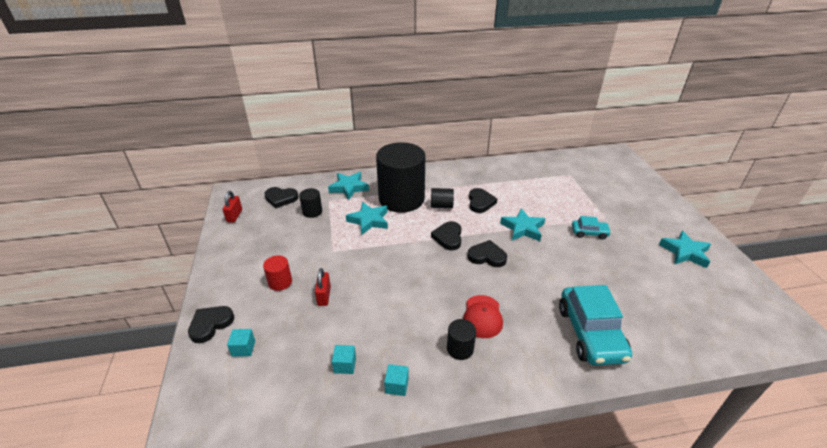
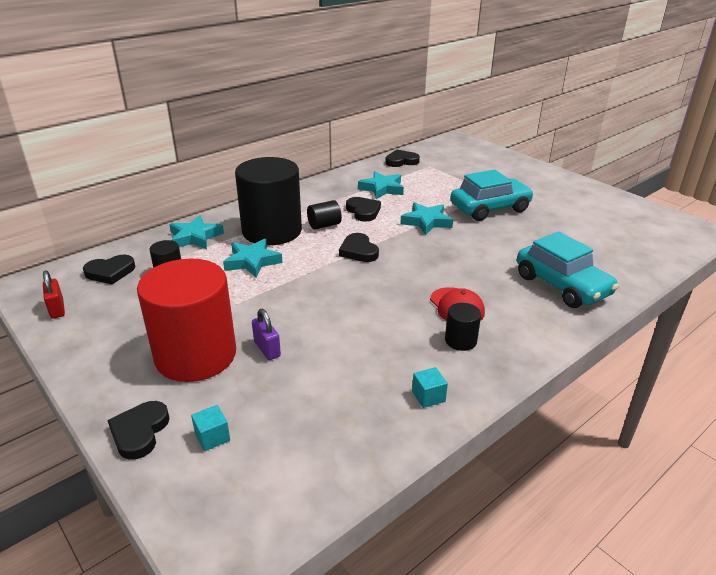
camera: 30 degrees left, 5 degrees down
(280, 282) = (196, 355): red cylinder -> red cylinder, size x2.42
(324, 296) = (267, 349): red padlock -> purple padlock
(345, 365) = (355, 402): turquoise cube -> none
(487, 256) = (414, 255): black heart -> black heart (401, 161)
(589, 233) = (490, 208): turquoise car -> turquoise car, size x2.00
(685, 252) = (579, 201): turquoise star -> turquoise star (382, 189)

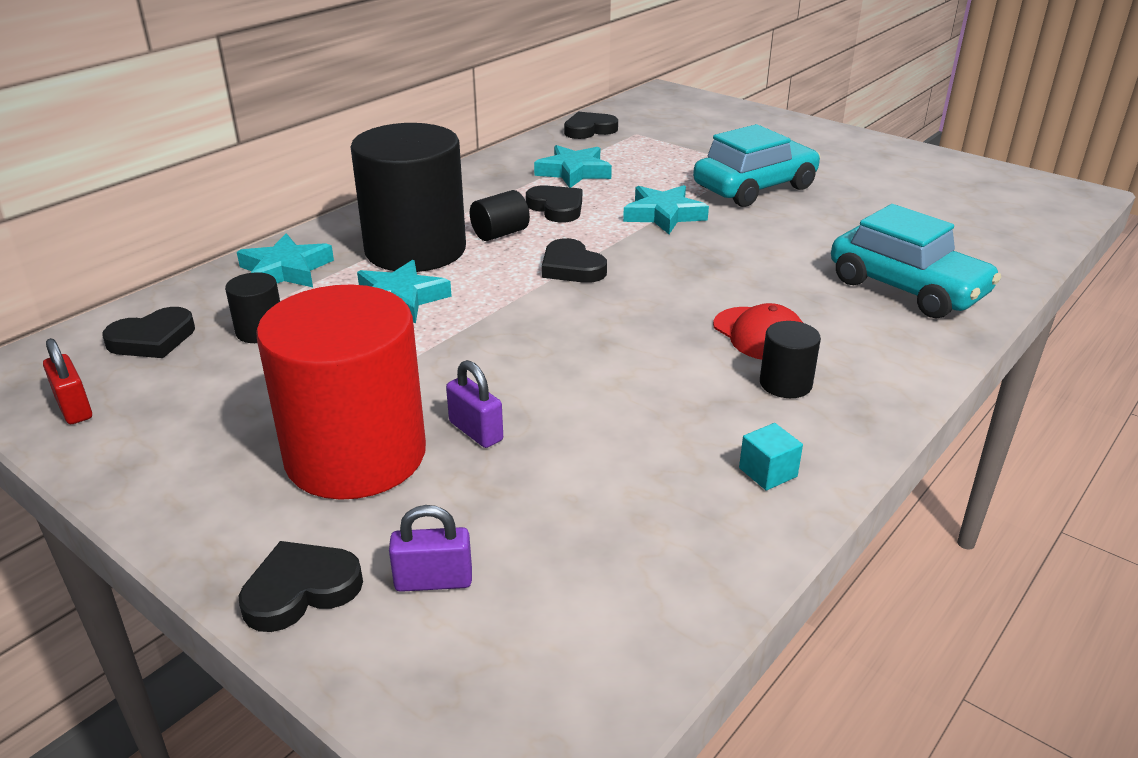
camera: 10 degrees left, 0 degrees up
(139, 432) = (300, 590): black heart -> black heart turned 60 degrees clockwise
(212, 437) = (433, 581): turquoise cube -> purple padlock

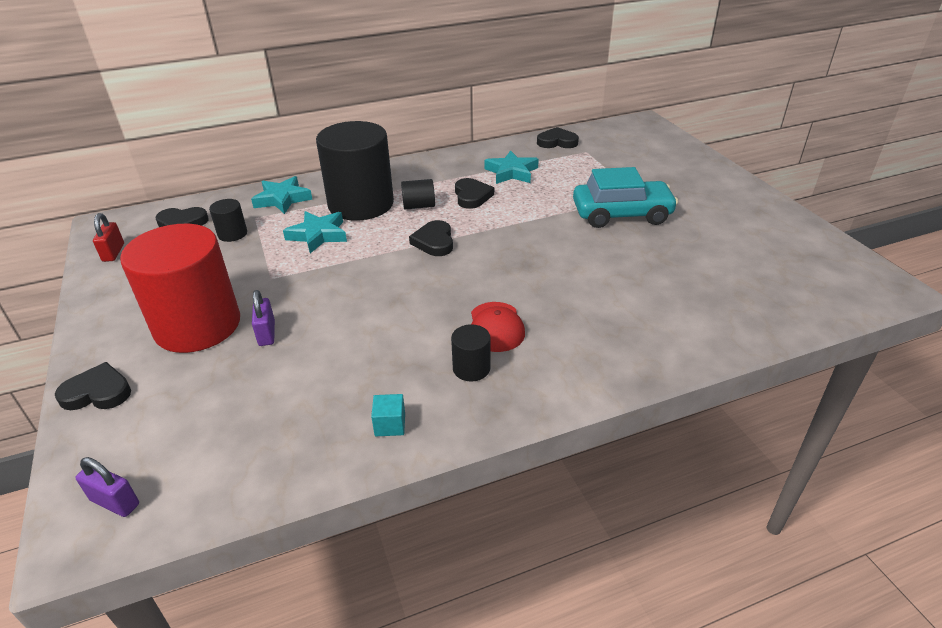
camera: 30 degrees right, 5 degrees up
(433, 581) = (154, 414): purple padlock -> purple padlock (115, 502)
(663, 215) = (534, 219): turquoise star -> none
(907, 288) = (641, 326): turquoise car -> none

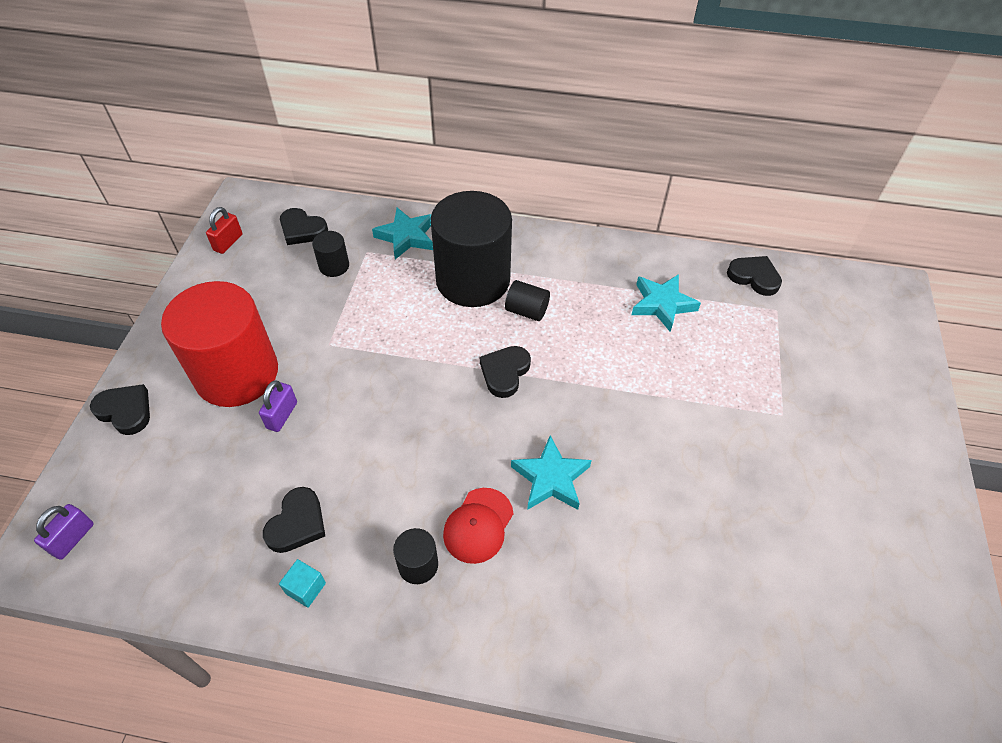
camera: 30 degrees right, 15 degrees up
(115, 502) = (73, 538): purple padlock -> purple padlock turned 60 degrees clockwise
(318, 235) = (405, 306): turquoise star -> turquoise star (551, 478)
(472, 196) = (591, 322): black heart -> black heart (297, 523)
(621, 214) = (735, 435): turquoise car -> none

